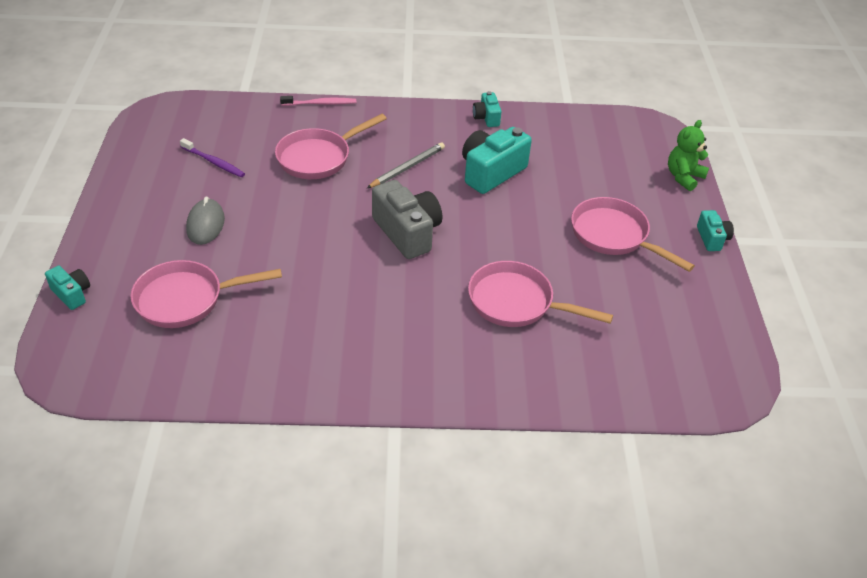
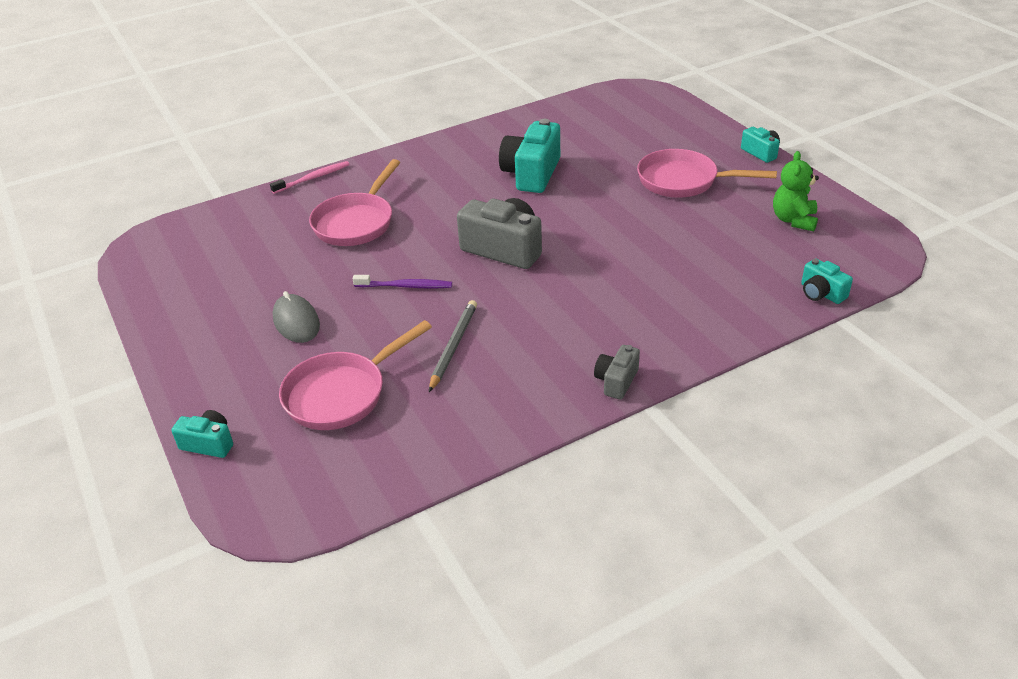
camera: 25 degrees left, 5 degrees down
(214, 162) = (251, 266): purple toothbrush -> purple toothbrush (405, 286)
(387, 392) = (616, 381): none -> grey camera
(407, 168) = (451, 198): grey pencil -> grey pencil (453, 347)
(486, 118) = (484, 134): turquoise camera -> turquoise camera (821, 293)
(516, 302) = (656, 263): pink pan -> none
(683, 177) = (694, 118): green teddy bear -> green teddy bear (794, 220)

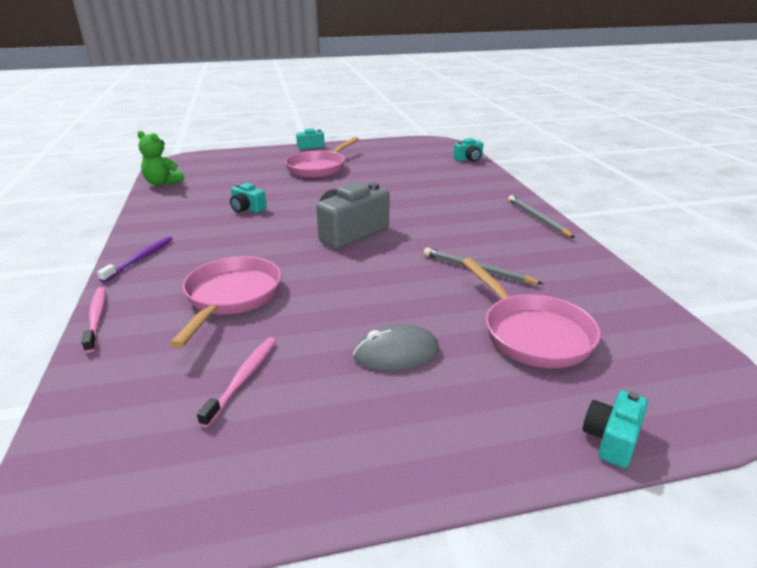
camera: 75 degrees left, 10 degrees down
(255, 261) = (243, 378): none -> pink toothbrush
(356, 222) = (231, 297): pink pan -> pink pan turned 120 degrees counterclockwise
(405, 286) = (373, 282): purple toothbrush -> purple toothbrush (140, 259)
(531, 174) = (247, 209): turquoise camera -> turquoise camera, size x0.53
(616, 381) = (538, 219): grey camera -> grey pencil
(794, 220) = (392, 152): green teddy bear -> green teddy bear (162, 183)

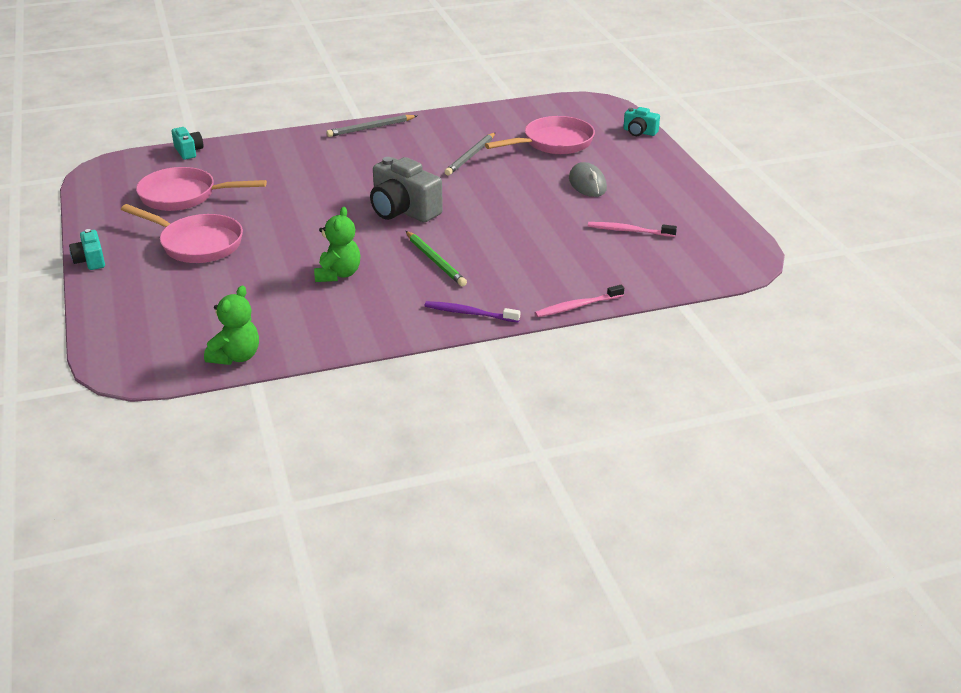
camera: 95 degrees left, 5 degrees up
(231, 297) = (532, 251): pink pan -> pink pan (184, 196)
(244, 245) = (435, 261): none -> green pencil
(247, 209) = (338, 274): turquoise camera -> green teddy bear

